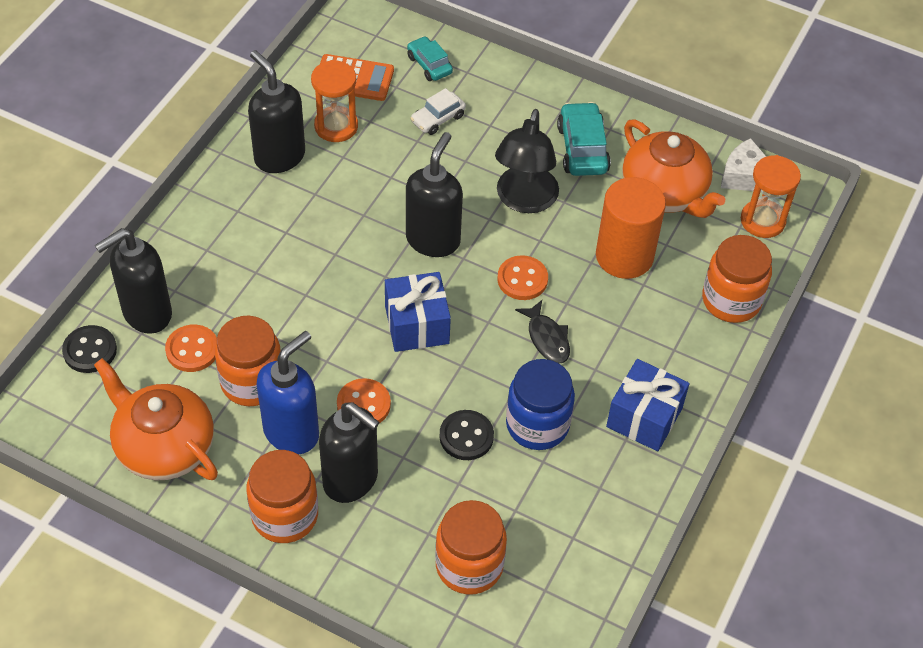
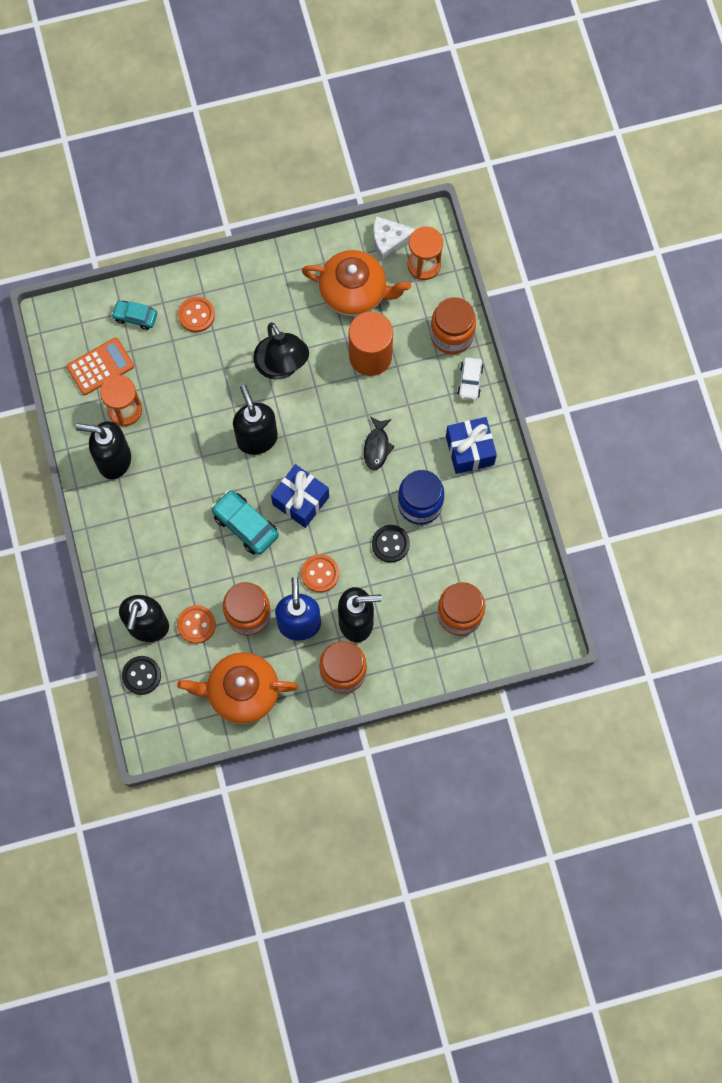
camera: 40 degrees left, 20 degrees up
(438, 119) = (178, 352): white car -> white car (470, 381)
(522, 279) = (329, 421): orange button -> orange button (196, 315)
(547, 338) = (377, 447): black fish -> black fish turned 75 degrees clockwise
(582, 149) = (281, 301): turquoise car -> turquoise car (245, 525)

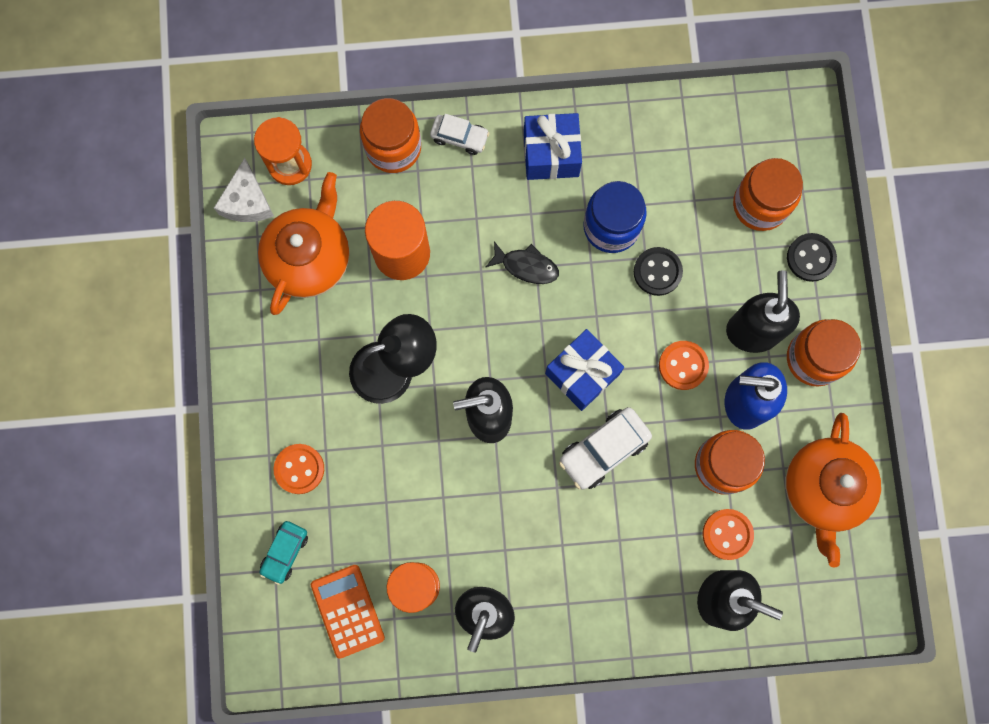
camera: 80 degrees left, 5 degrees up
(141, 675) = (785, 616): black button -> black button (810, 258)
(245, 525) = (603, 450): turquoise car -> white car

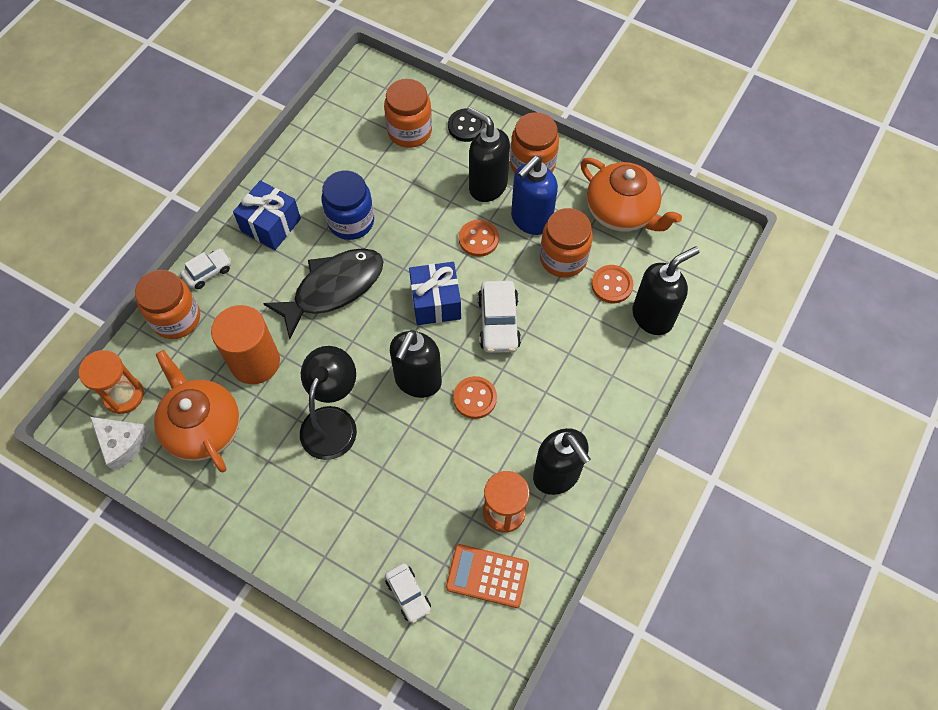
camera: 55 degrees left, 15 degrees down
(285, 552) = (408, 594): turquoise car -> white car
(299, 469) = (353, 540): orange button -> orange button (475, 398)
(526, 266) = (333, 289): black fish -> black fish, size x2.01
(657, 272) = (404, 214): black button -> none

